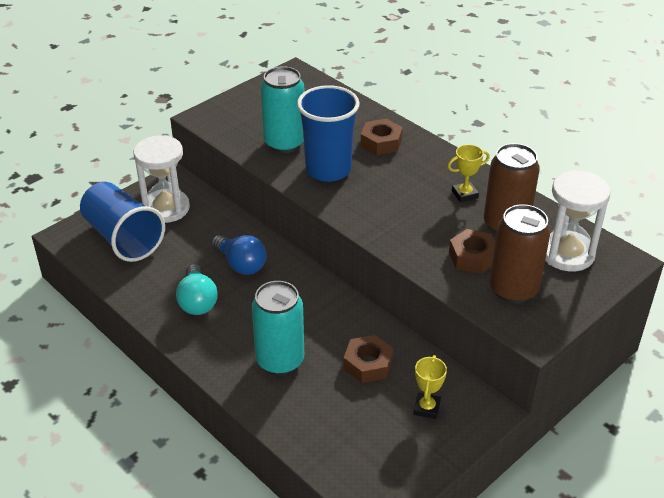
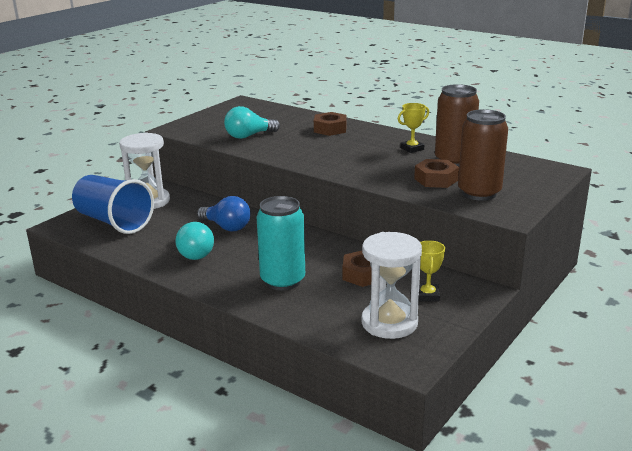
camera: 10 degrees left, 15 degrees down
(284, 143) = (249, 136): turquoise can -> turquoise light bulb
(328, 170) = (292, 146): blue cup -> none
(567, 254) = (512, 171): white hourglass -> white hourglass (389, 323)

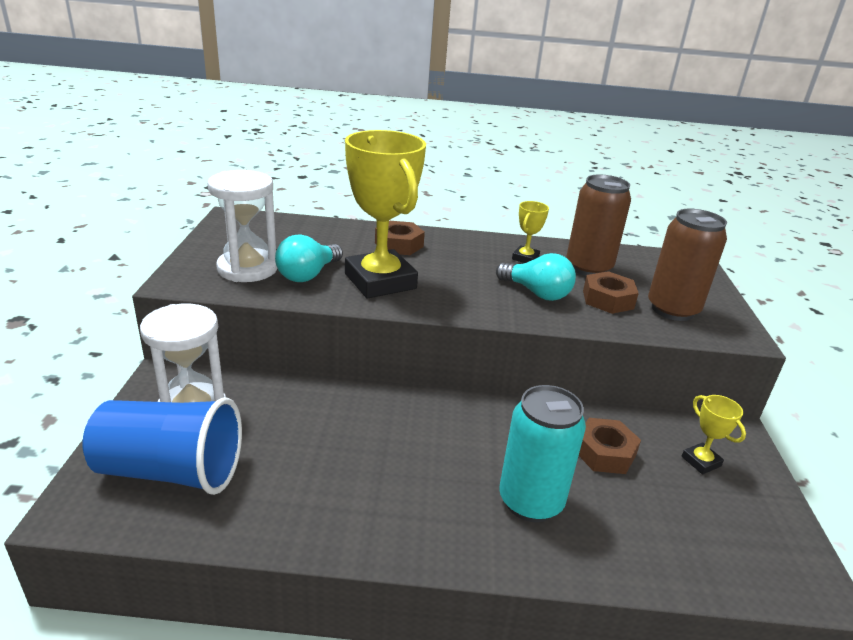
camera: 35 degrees left, 5 degrees up
(194, 253) = (360, 492): turquoise light bulb -> turquoise light bulb (537, 293)
(226, 227) = (358, 426): blue light bulb -> none
(288, 145) = (380, 281): none -> yellow trophy
(389, 323) = (718, 524): white hourglass -> white hourglass (247, 269)

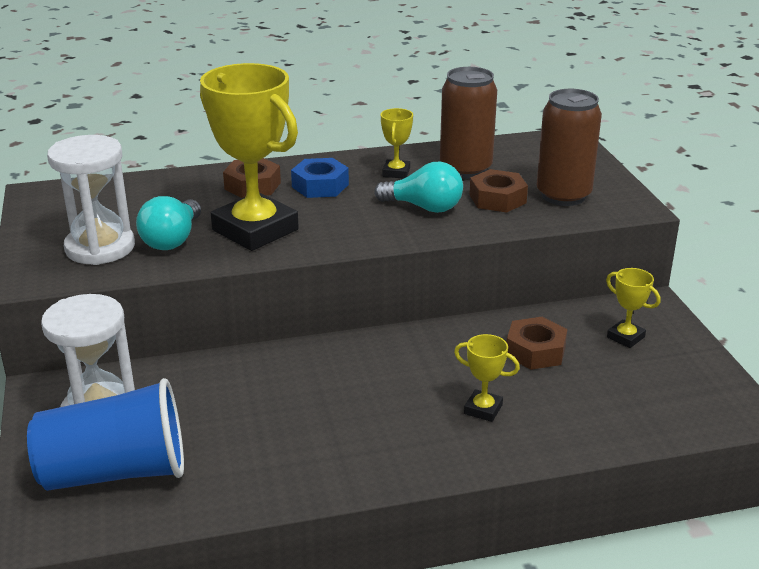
camera: 15 degrees left, 0 degrees up
(454, 256) = (320, 186): none -> blue nut
(530, 501) = (483, 409): turquoise can -> yellow trophy

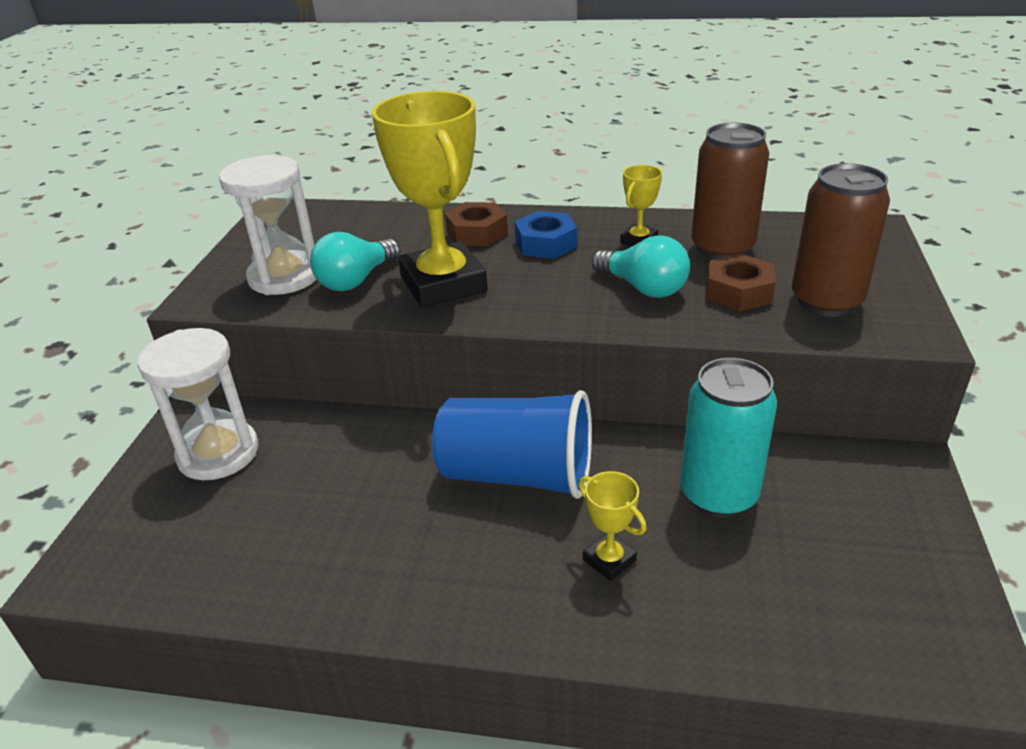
camera: 25 degrees right, 5 degrees up
(116, 472) = (184, 527): blue cup -> blue cup (517, 475)
(535, 351) = (718, 495): brown nut -> turquoise can
(625, 337) = (849, 504): yellow trophy -> none

